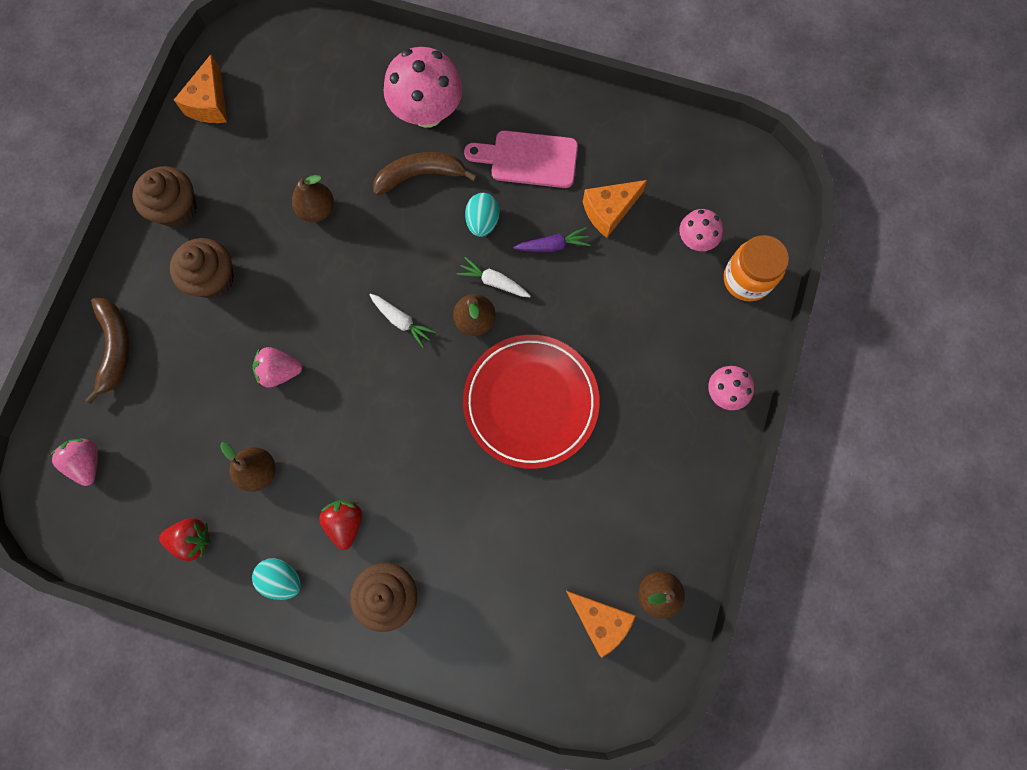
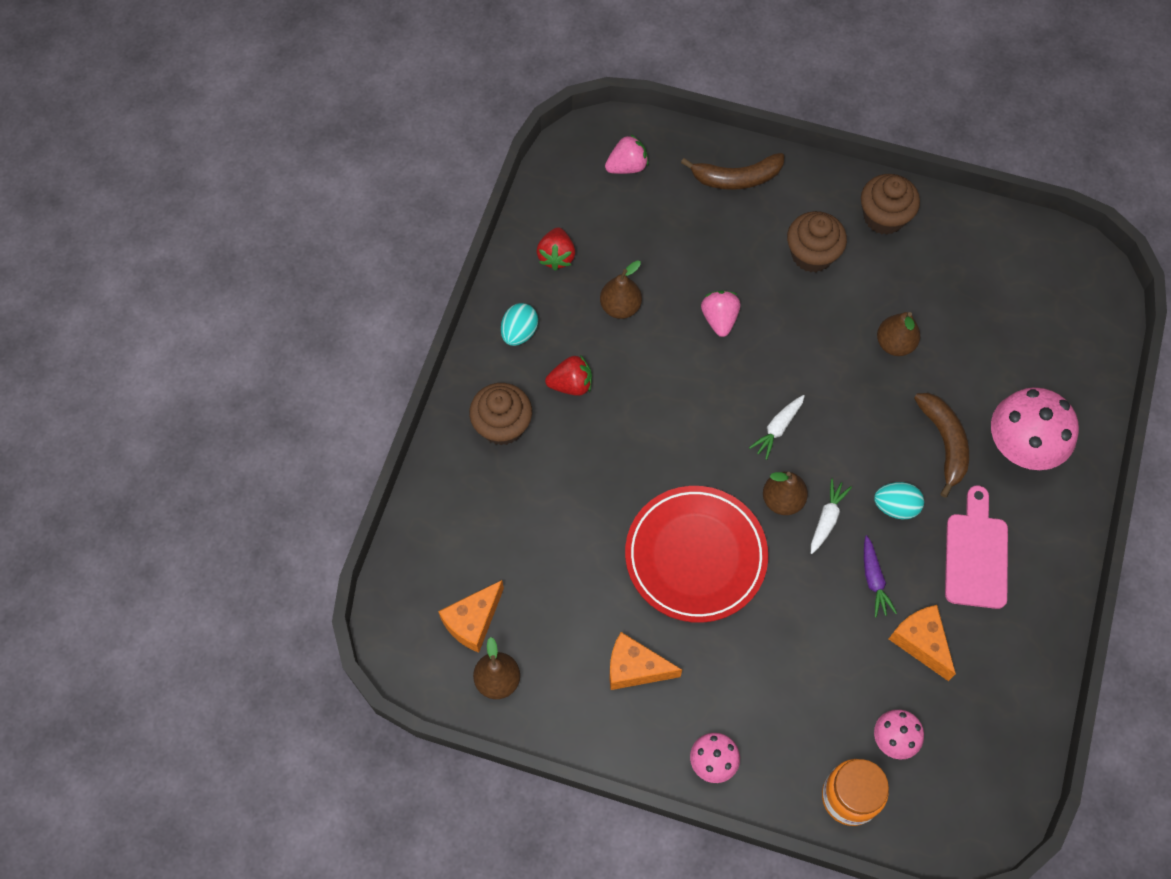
camera: 90 degrees right, 10 degrees down
(210, 103) = (1005, 237): orange cheese -> orange cheese (635, 668)

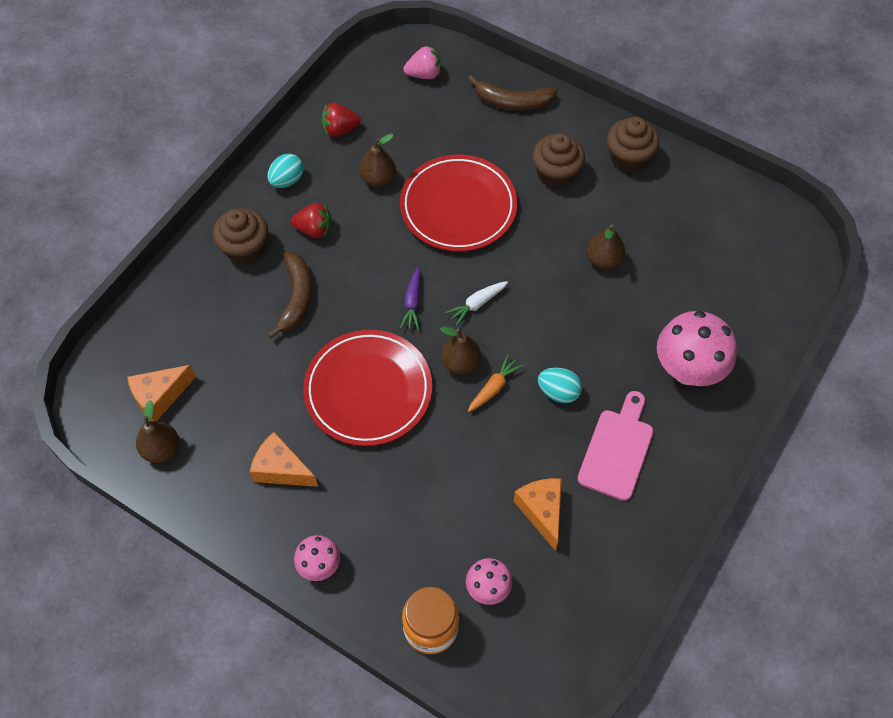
camera: 15 degrees right, 5 degrees down
(556, 256) = (340, 129): red strawberry -> red strawberry turned 60 degrees clockwise
(719, 319) = (458, 207): pink strawberry -> red plate
(827, 519) = (494, 387): white carrot -> orange carrot
(873, 580) = (517, 448): purple carrot -> purple carrot (412, 303)
(944, 442) = (620, 349): brown banana -> brown banana (296, 297)

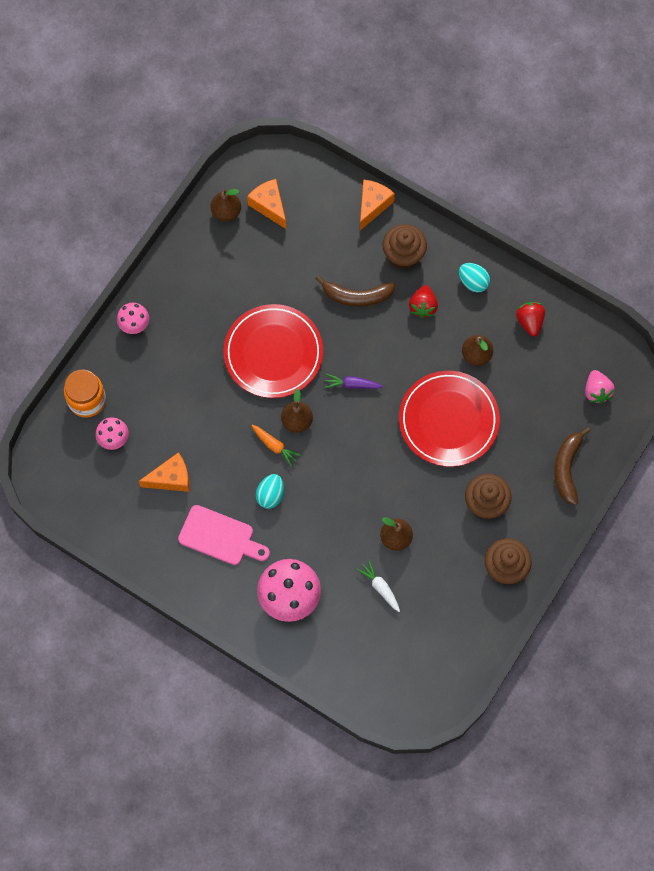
camera: 90 degrees right, 10 degrees up
(281, 469) = (209, 295): orange cheese -> orange cheese (372, 205)
(477, 304) = (351, 434): white carrot -> white carrot (380, 587)

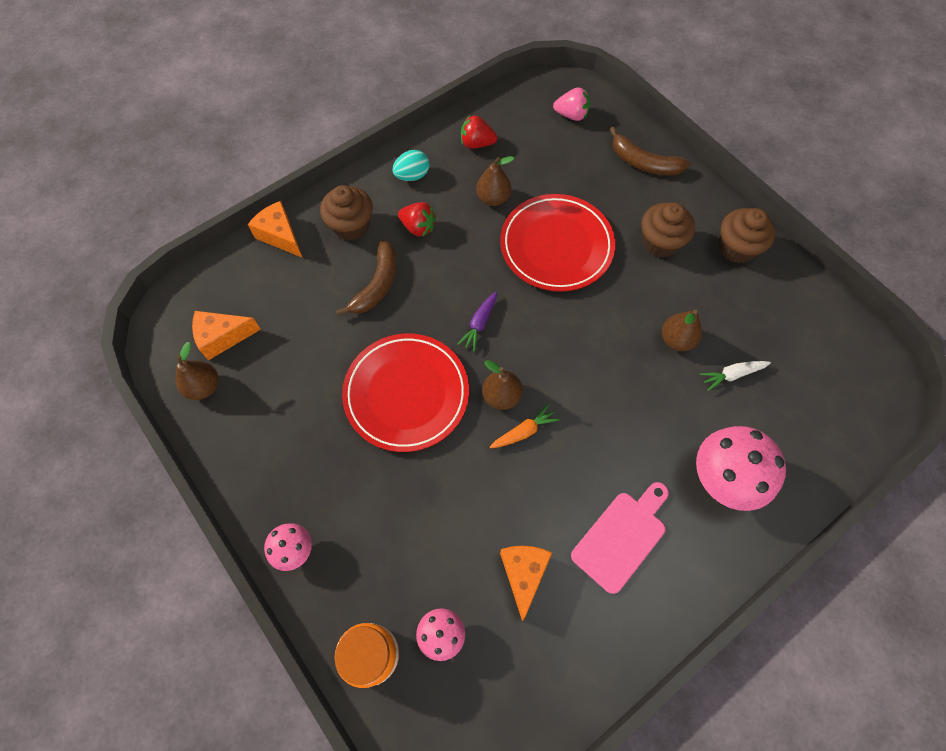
camera: 70 degrees left, 5 degrees down
(270, 495) = (584, 457): turquoise egg -> none

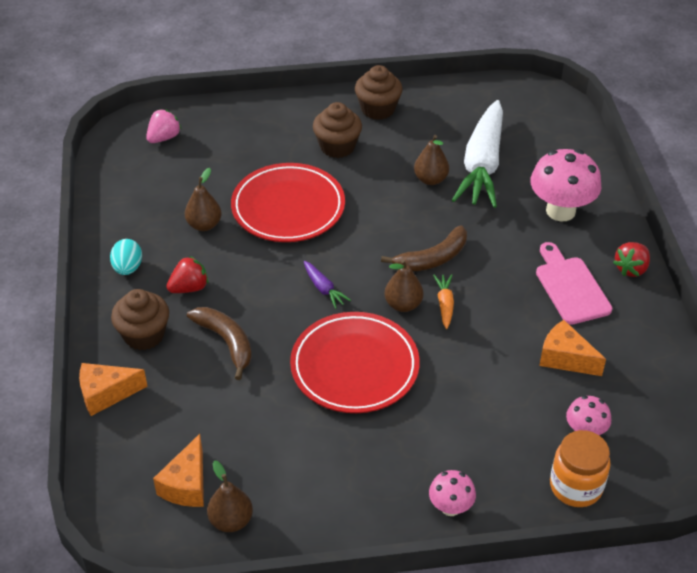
camera: 60 degrees left, 20 degrees down
(477, 143) = (134, 209): red strawberry -> red strawberry (631, 269)
(644, 163) = (254, 119): brown banana -> brown banana (433, 258)
(732, 375) = (482, 165): white carrot -> white carrot, size x2.47

